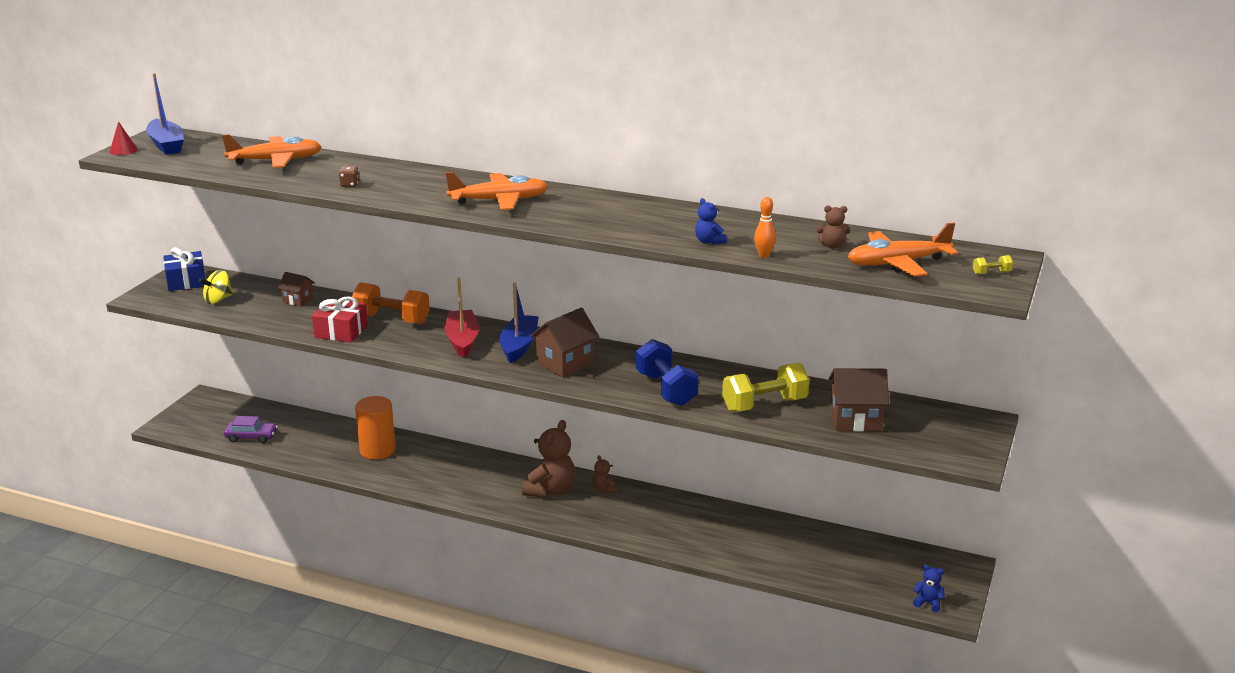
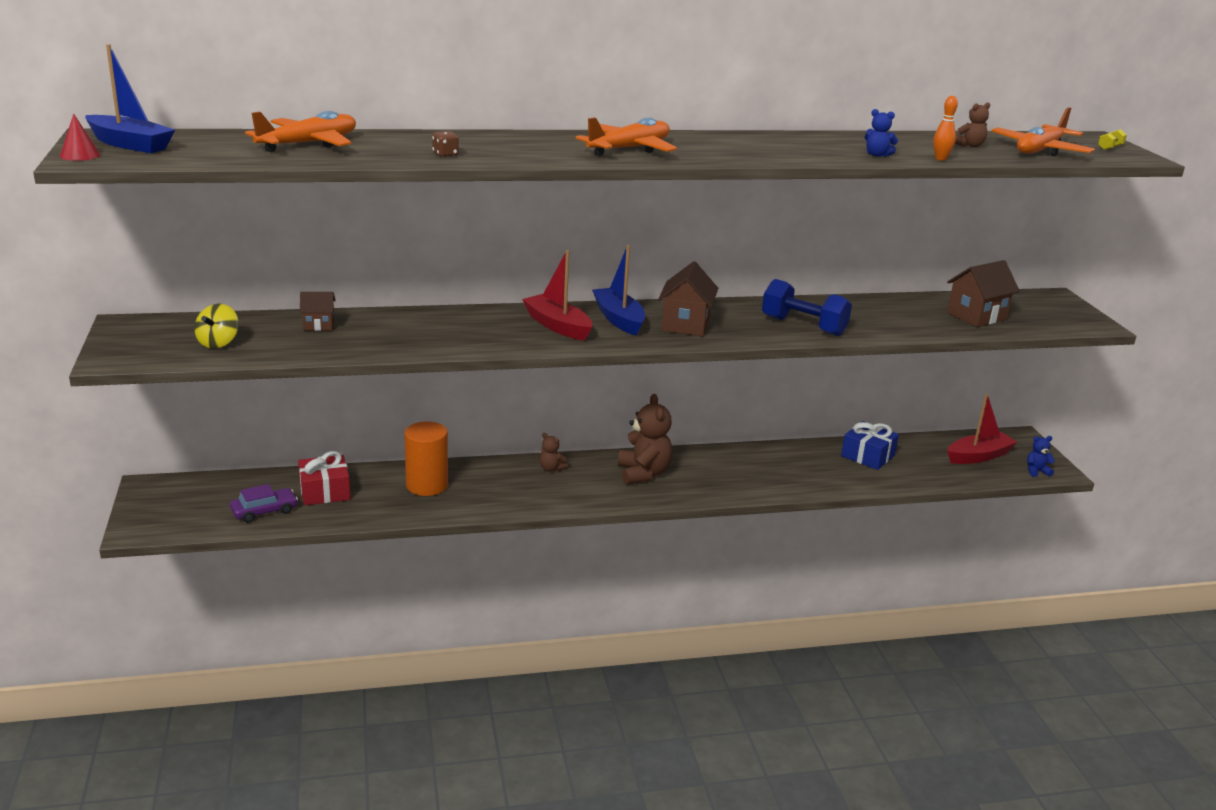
camera: 35 degrees left, 0 degrees up
(186, 281) = (144, 332): blue gift -> blue gift (868, 456)
(341, 331) = (418, 344): red gift -> red gift (325, 491)
(392, 319) = (454, 322): orange dumbbell -> none
(605, 489) = (689, 459): brown teddy bear -> brown teddy bear (551, 469)
(764, 405) = (896, 320): yellow dumbbell -> none
(887, 570) = (978, 456): none -> red boat

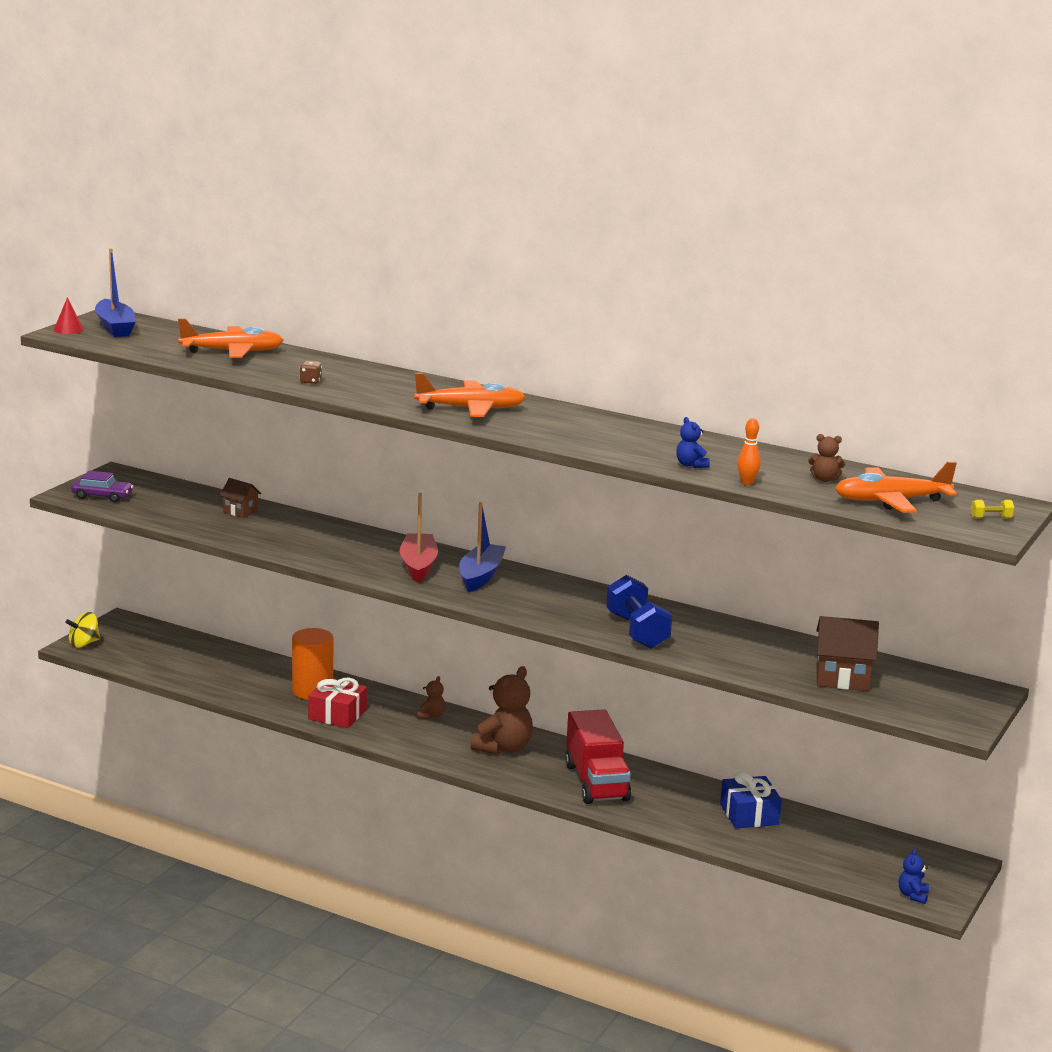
camera: 40 degrees right, 5 degrees down
(218, 343) = (152, 504): yellow spinning top -> yellow spinning top (84, 643)
(264, 511) = (172, 665): purple car -> purple car (102, 496)
(325, 491) = (232, 667): red gift -> red gift (337, 715)
(551, 469) = (431, 715): brown teddy bear -> brown teddy bear turned 150 degrees counterclockwise
(685, 325) = (529, 597): brown house -> none
(745, 473) = (596, 782): none -> red truck
(978, 456) = (873, 859): red boat -> none
(1036, 471) = (912, 895): blue teddy bear -> blue teddy bear turned 105 degrees counterclockwise

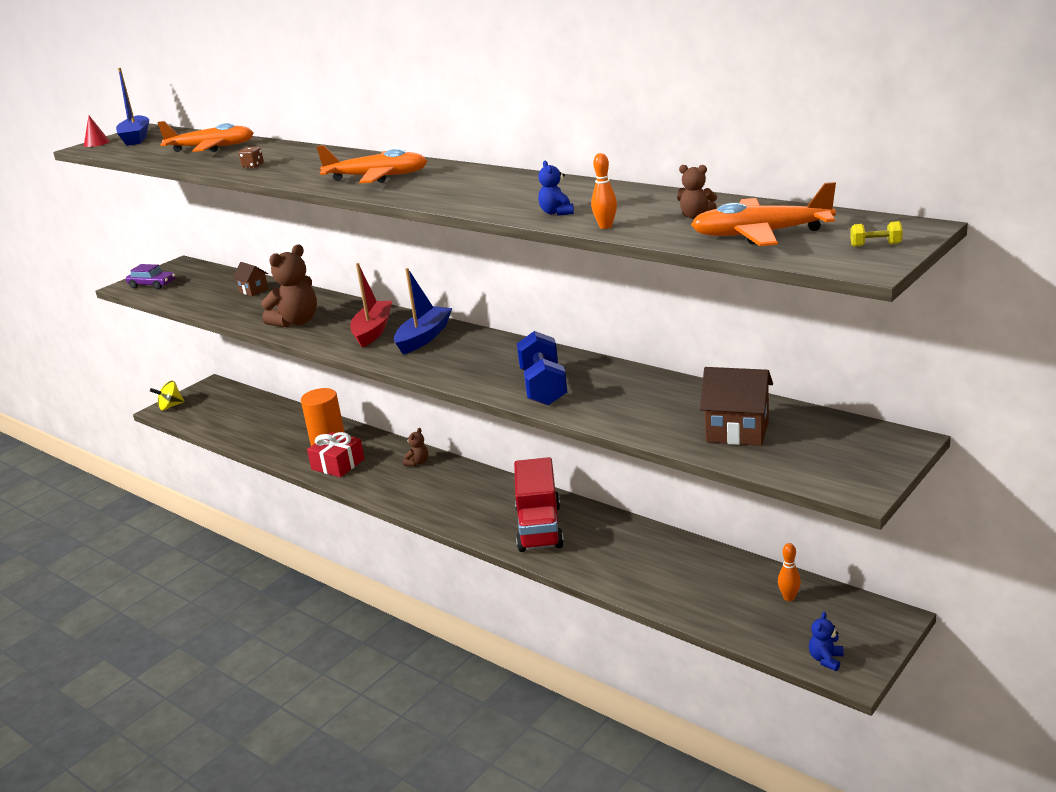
camera: 15 degrees right, 5 degrees up
(503, 748) = (468, 493): brown teddy bear -> brown teddy bear (296, 322)
(749, 814) = (677, 561): blue gift -> none
(866, 846) = (789, 597): none -> orange bowling pin

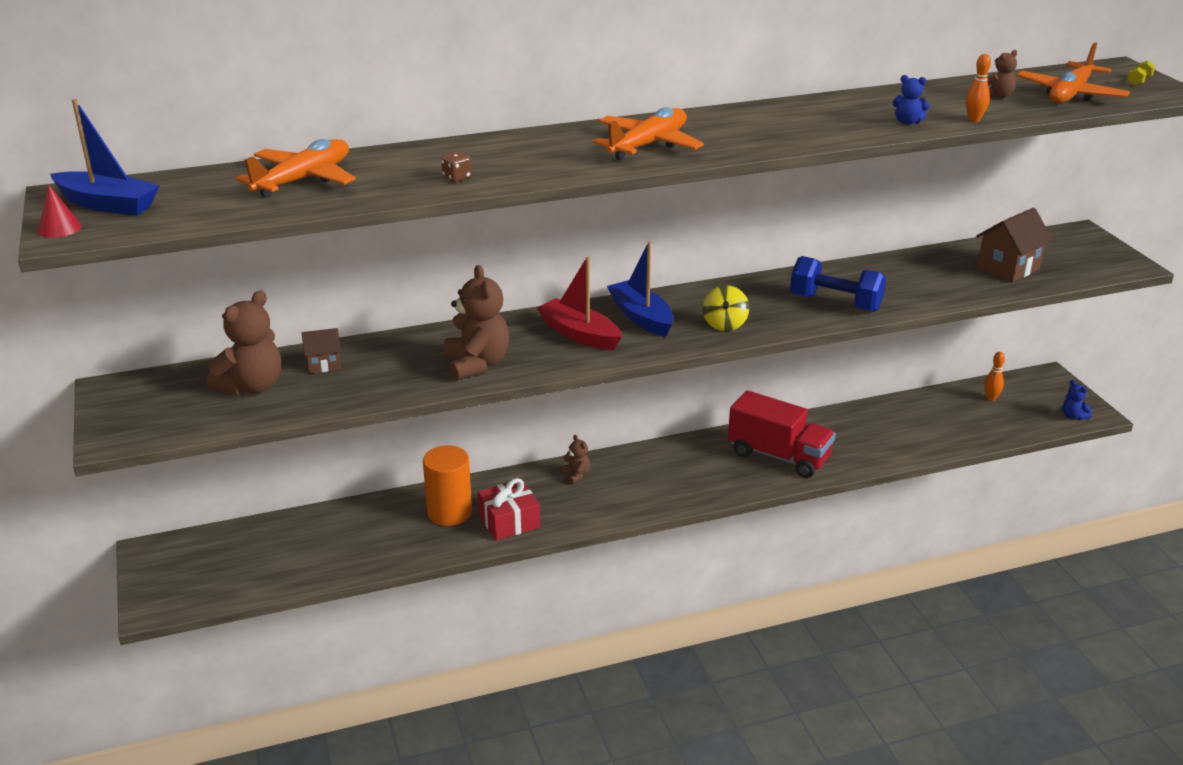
camera: 60 degrees left, 5 degrees up
(152, 285) = (152, 421): purple car -> none
(170, 406) = (155, 599): yellow spinning top -> yellow spinning top (724, 324)
(210, 287) = (252, 386): none -> brown teddy bear

